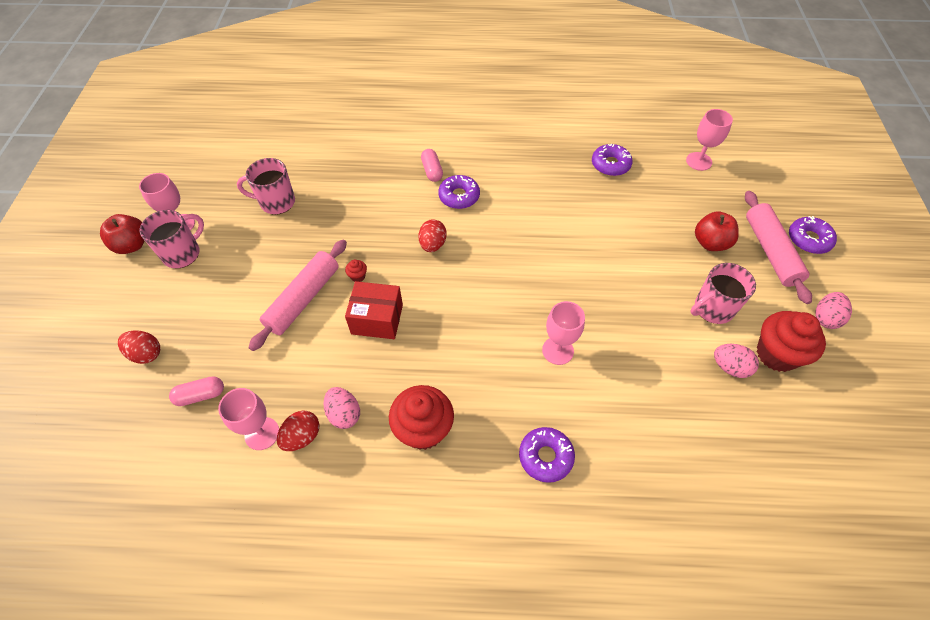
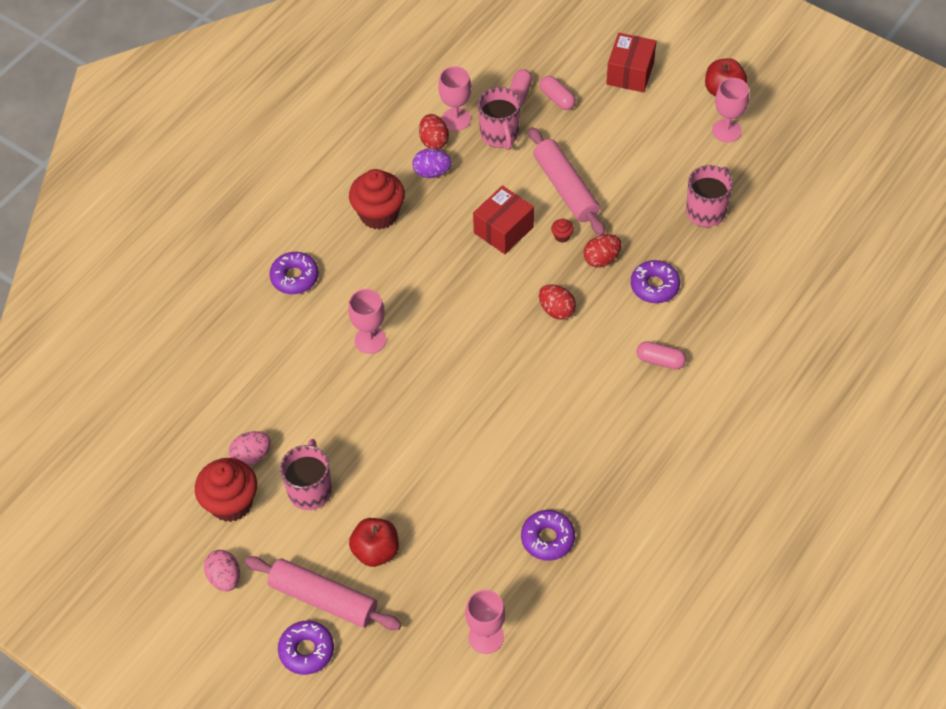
camera: 125 degrees right, 0 degrees up
(134, 319) = (630, 73): none -> red box
(146, 354) = (586, 72): red egg -> red egg (601, 259)
(183, 253) = (685, 122): pink mug -> pink mug (500, 135)
(193, 360) = (557, 99): none -> pink capsule
(344, 414) = (432, 172): pink egg -> purple egg
(459, 196) = (605, 365): purple donut -> purple donut (654, 286)

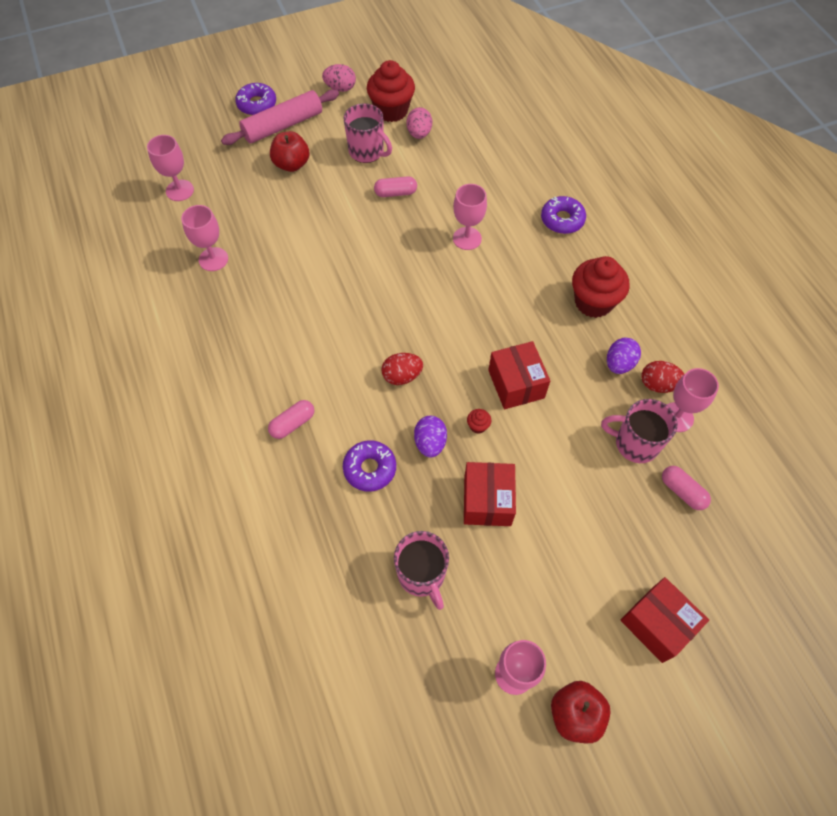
camera: 120 degrees right, 5 degrees up
(547, 538) = (213, 259): purple donut -> pink goblet
(557, 99) = (657, 524): pink capsule -> pink capsule (395, 193)
(565, 188) = (532, 462): pink rolling pin -> none
(601, 259) = (430, 443): red egg -> purple egg
(619, 201) = (487, 501): none -> red box

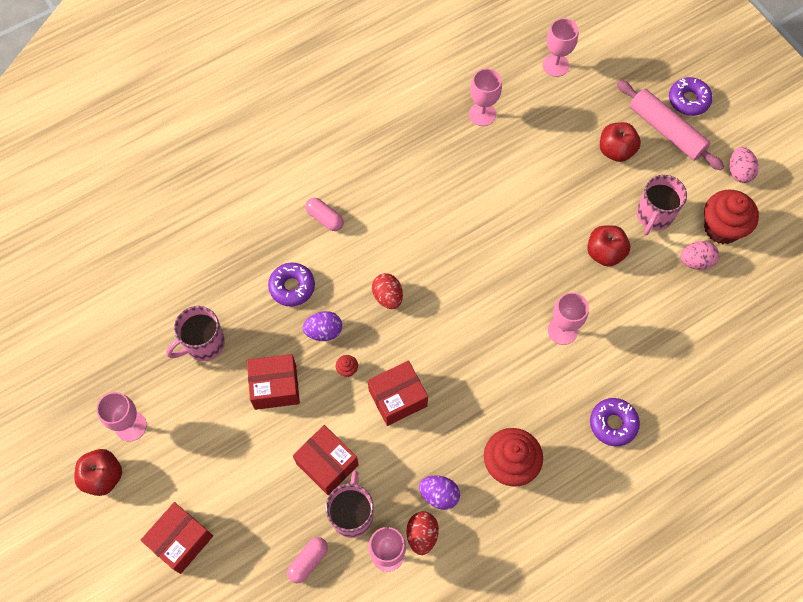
camera: 80 degrees right, 5 degrees up
(395, 193) = (605, 253): pink capsule -> red apple
(580, 460) = (327, 464): none -> red box

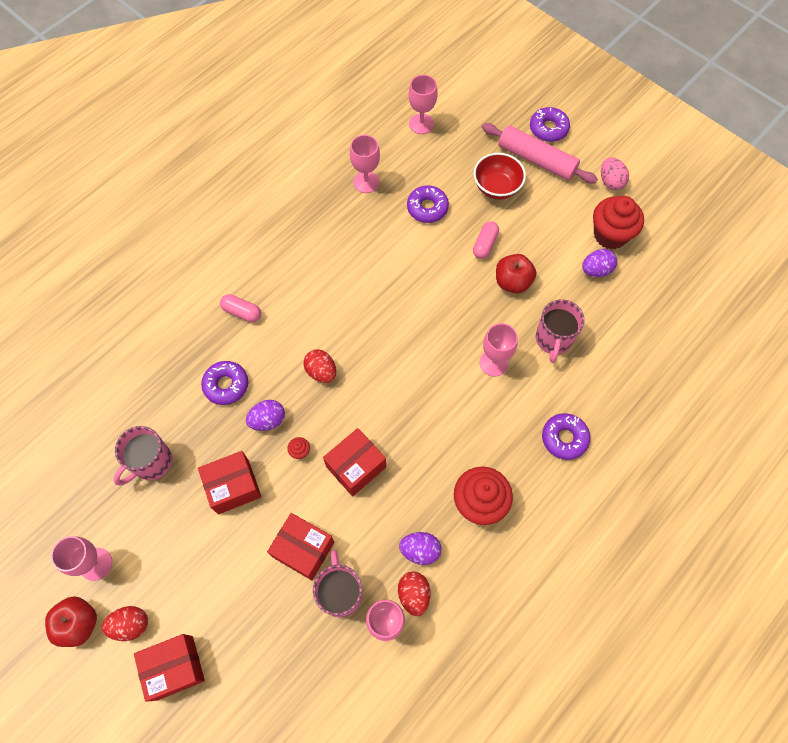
camera: 15 degrees left, 0 degrees up
(150, 490) = (131, 625): none -> red egg
(181, 540) = (175, 667): red box -> red box turned 45 degrees clockwise
(308, 561) = (309, 652): pink capsule -> pink capsule (485, 244)
(538, 155) = (427, 208): none -> purple donut
(616, 151) = (496, 187): red apple -> red bowl
(654, 216) = (547, 238): pink mug -> pink mug (553, 339)
(695, 261) = (596, 270): pink egg -> purple egg

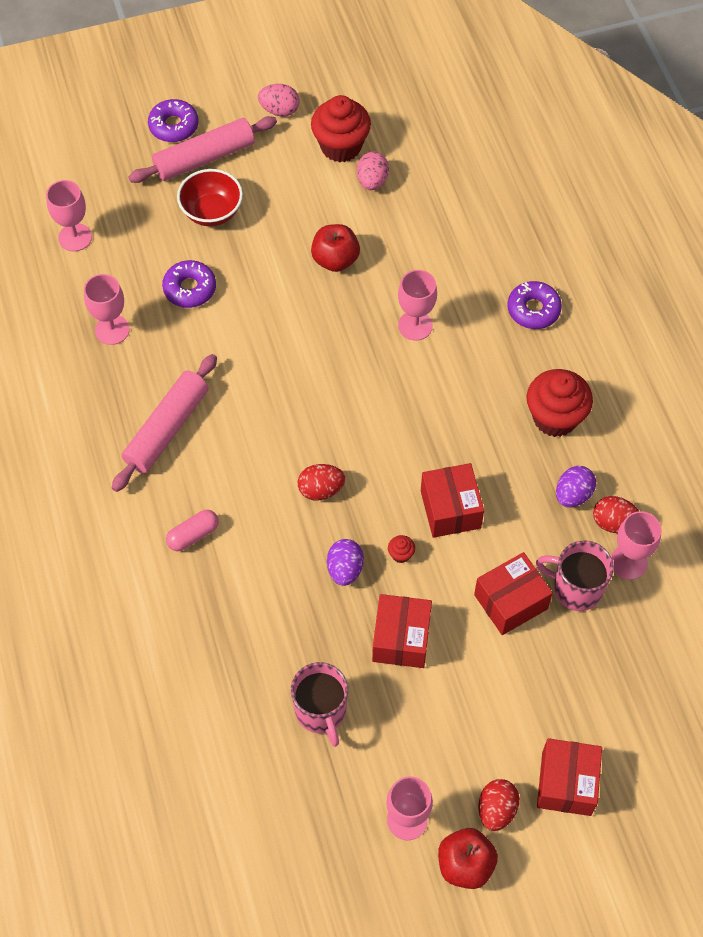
camera: 60 degrees left, 5 degrees down
(226, 385) = (275, 592): purple donut -> none
(312, 253) = (167, 429): none -> pink rolling pin
(485, 244) = (273, 260): pink capsule -> none
(553, 339) = (424, 260): pink mug -> none
(596, 270) = (372, 181): purple egg -> pink egg

